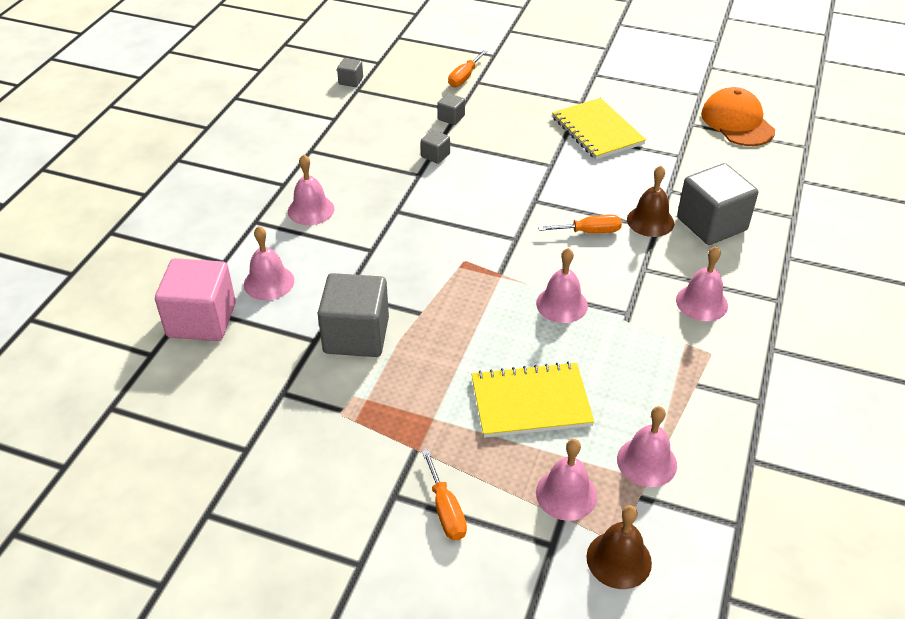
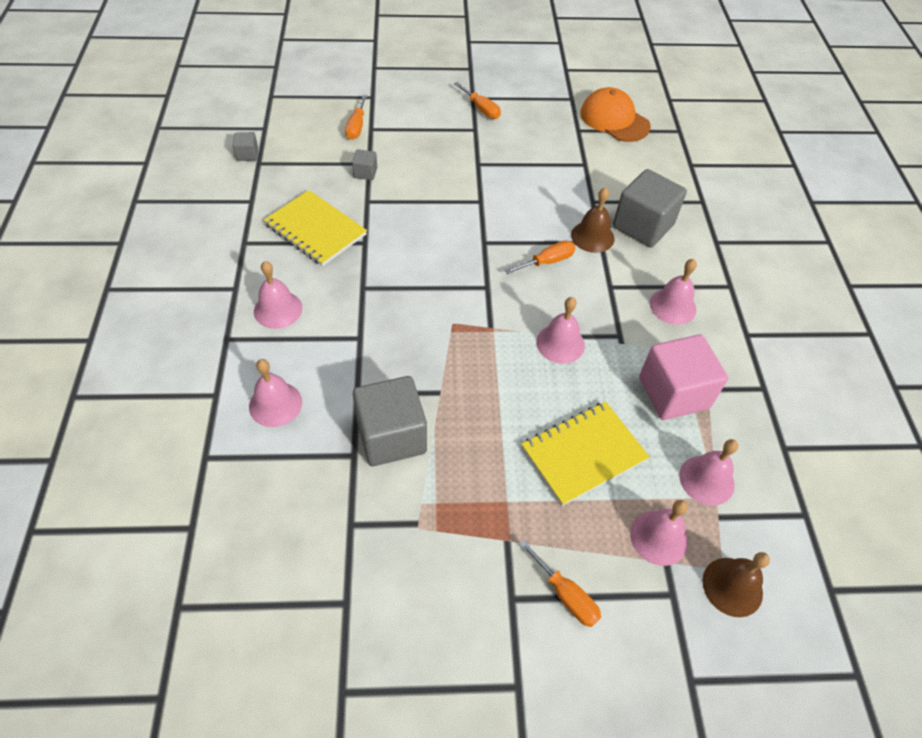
camera: 25 degrees left, 10 degrees up
(201, 320) = (226, 469): pink cube -> pink cube (673, 393)
(435, 155) = (370, 217): grey cube -> none
(597, 86) = (481, 109): none -> orange screwdriver
(597, 131) = (504, 156): yellow notebook -> yellow notebook (315, 230)

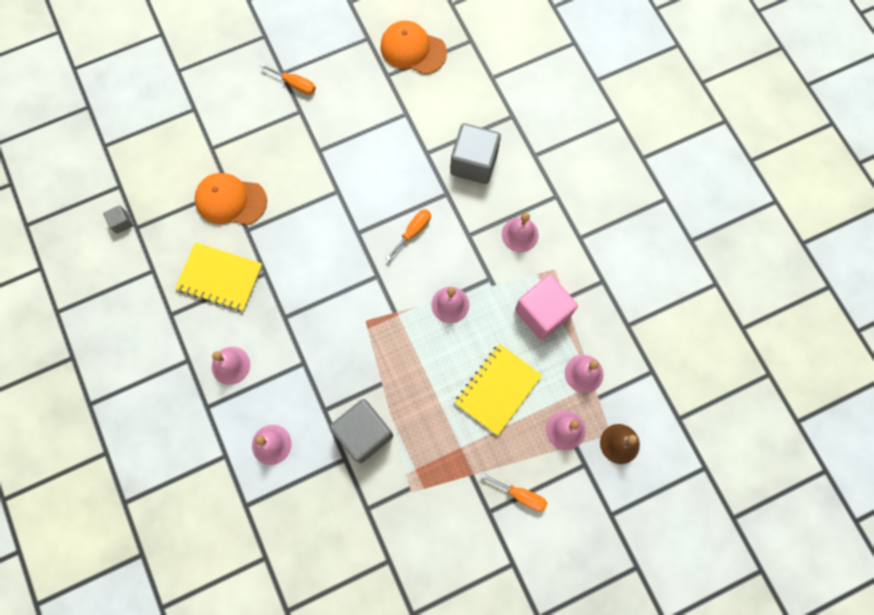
camera: 20 degrees left, 20 degrees up
(356, 126) = (198, 151): orange screwdriver -> none
(365, 173) = (230, 200): grey cube -> orange cap
(592, 236) = (439, 191): brown bell -> none

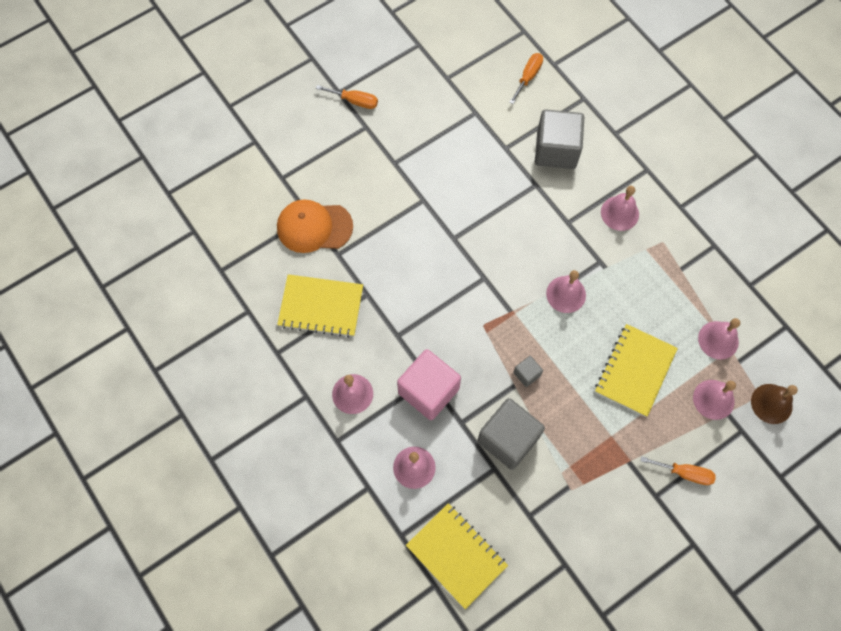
camera: 10 degrees left, 5 degrees down
(122, 223) = (204, 268): grey cube -> grey cube (527, 374)
(291, 534) = (456, 555): none -> yellow notebook
(413, 49) = (467, 49): orange cap -> none
(413, 231) = (510, 227): orange screwdriver -> orange screwdriver (528, 77)
(542, 313) = (661, 287): pink cube -> pink cube (428, 391)

